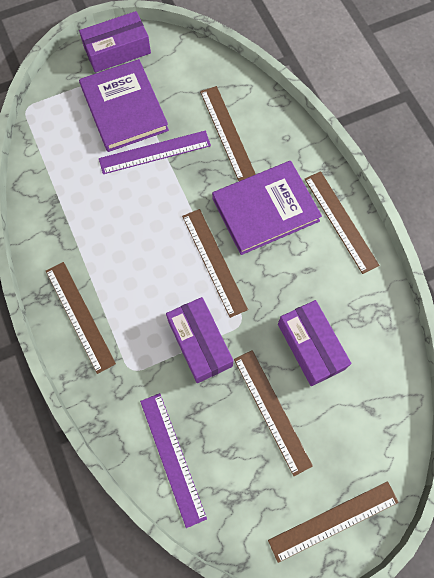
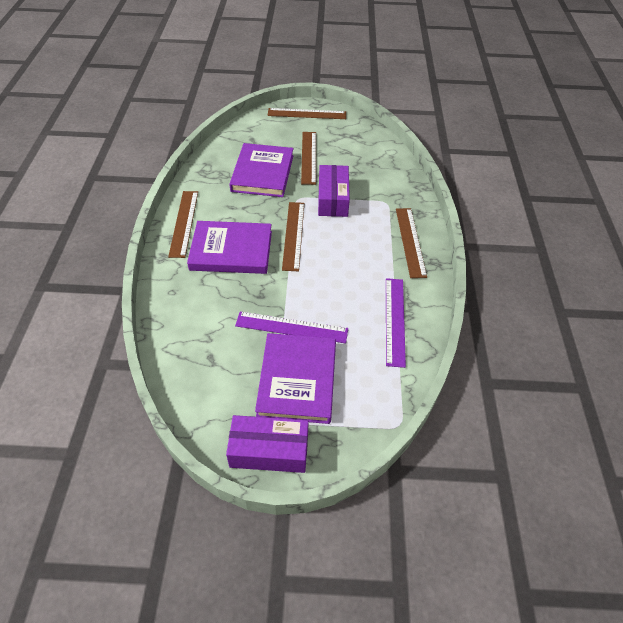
camera: 155 degrees left, 20 degrees down
(172, 458) = (380, 160): purple ruler -> purple ruler (394, 320)
(227, 132) = (217, 317): brown ruler -> none
(311, 346) = (263, 173): purple box -> purple book

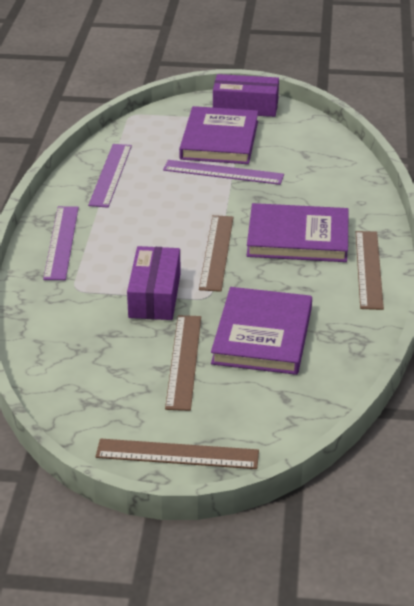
camera: 175 degrees left, 15 degrees down
(410, 241) = (61, 242): brown ruler -> purple ruler

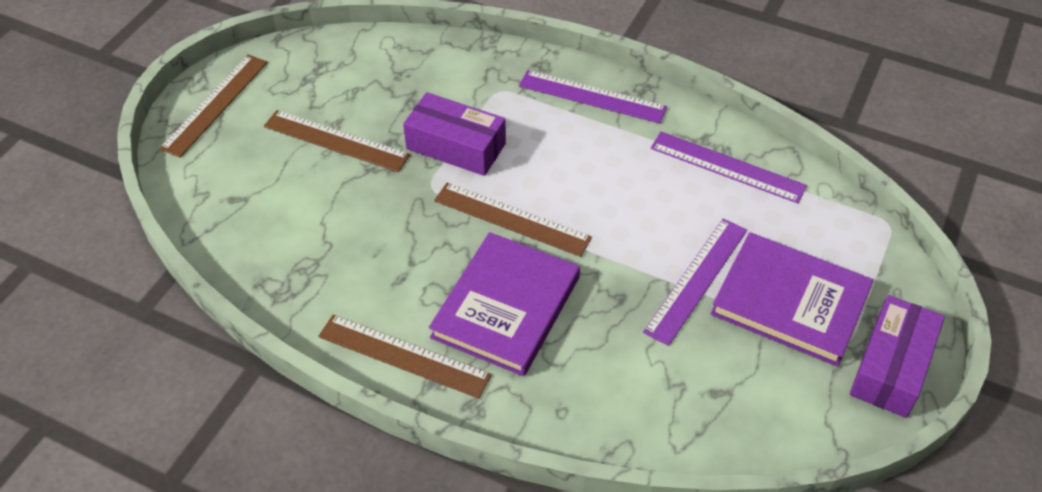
camera: 110 degrees right, 15 degrees up
(262, 335) = (339, 212): purple book -> none

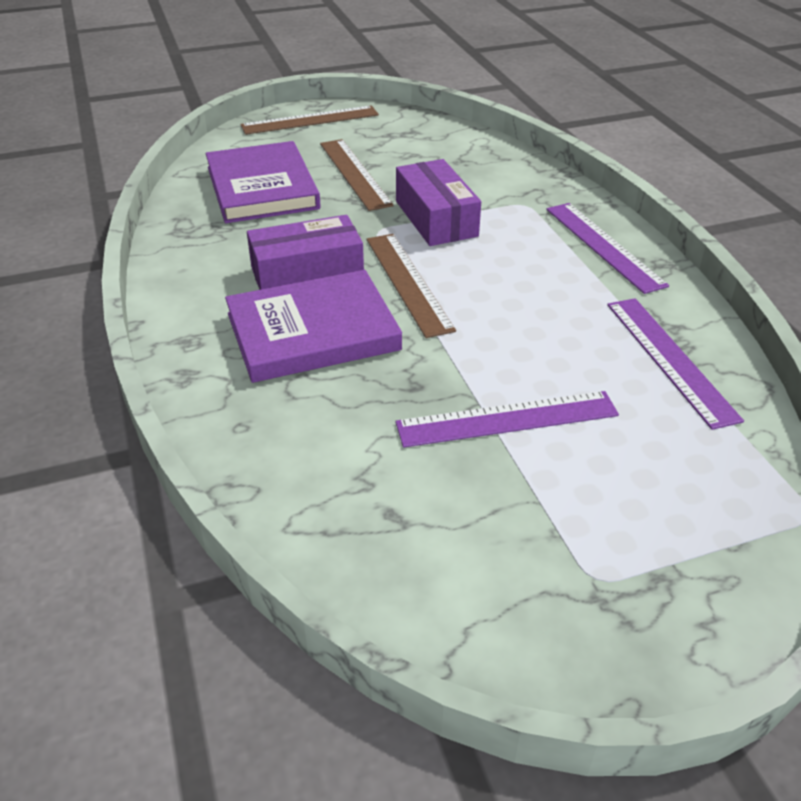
camera: 45 degrees right, 10 degrees down
(404, 355) = (194, 312): brown ruler -> none
(790, 302) = (580, 500): purple book -> purple book (262, 188)
(891, 366) = (622, 640): purple box -> purple box (307, 273)

